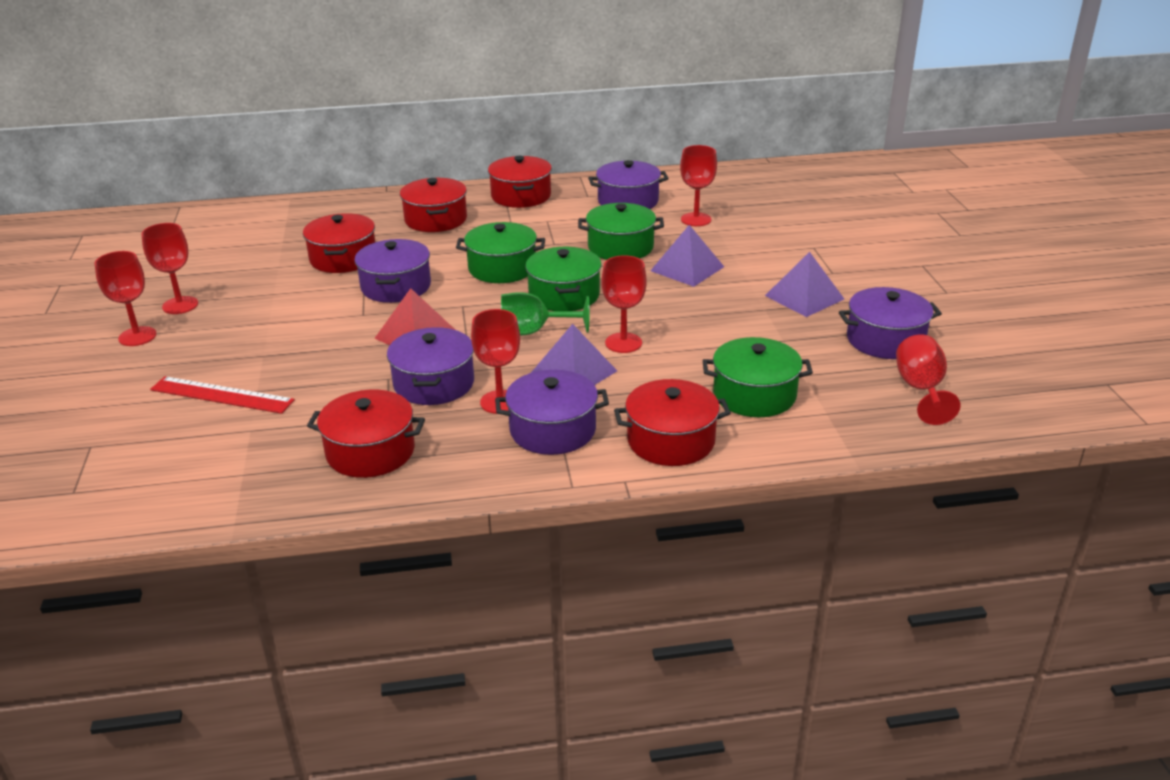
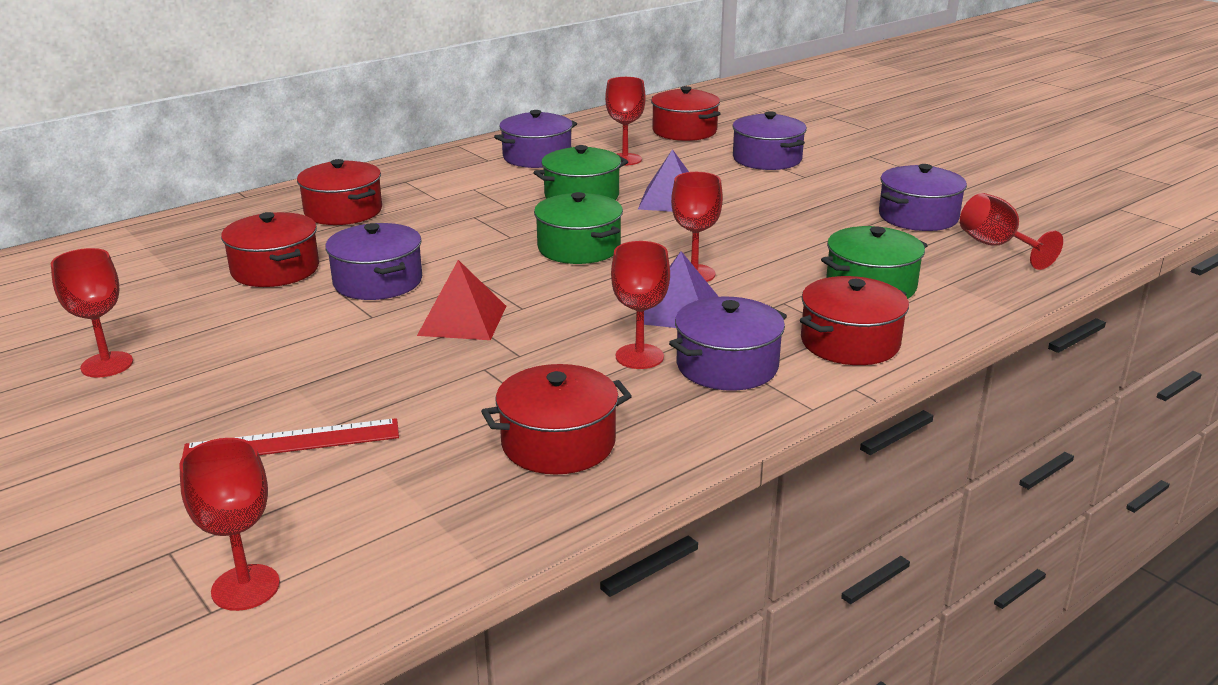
camera: 30 degrees left, 5 degrees down
(137, 336) = (84, 413): red goblet -> red goblet (245, 587)
(434, 383) = (544, 359): purple pot -> purple pot (767, 159)
(502, 268) = (480, 239): green pot -> none
(521, 196) = (415, 173): red pot -> red pot (684, 131)
(533, 331) = (590, 286): green goblet -> none
(804, 297) = (807, 200): purple pyramid -> none

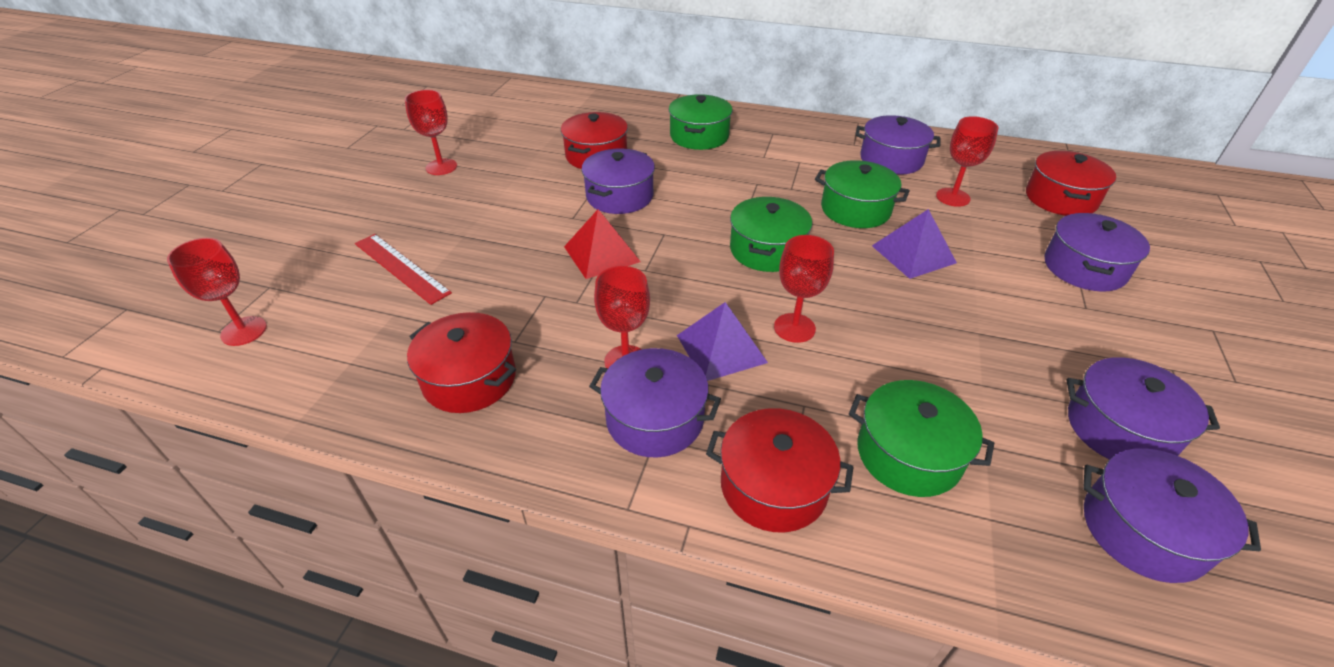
camera: 55 degrees right, 15 degrees up
(343, 211) = (699, 136): red pot -> green pot
(996, 246) = (1143, 530): red goblet -> purple pot

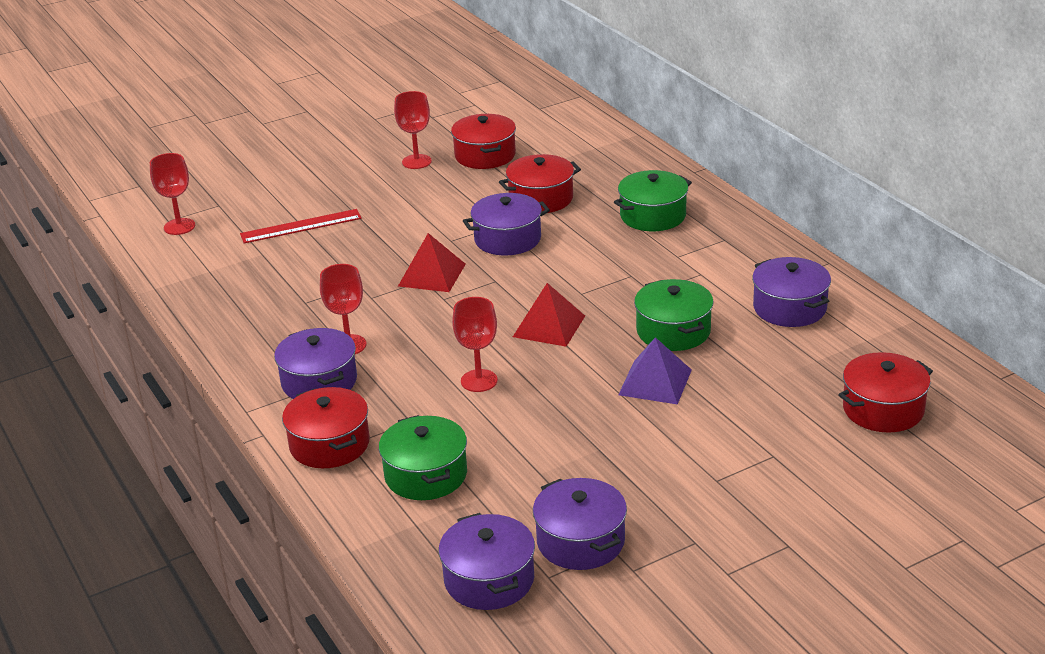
camera: 45 degrees right, 10 degrees down
(401, 267) = (301, 226): red ruler -> red ruler turned 75 degrees clockwise
(469, 379) = (255, 310): red pot -> red pot (485, 155)
(721, 348) = (414, 367): purple pyramid -> none
(767, 250) = (549, 326): green pot -> red pyramid
(953, 197) = (780, 361): red goblet -> none
(1084, 268) = (778, 460): purple pot -> none

